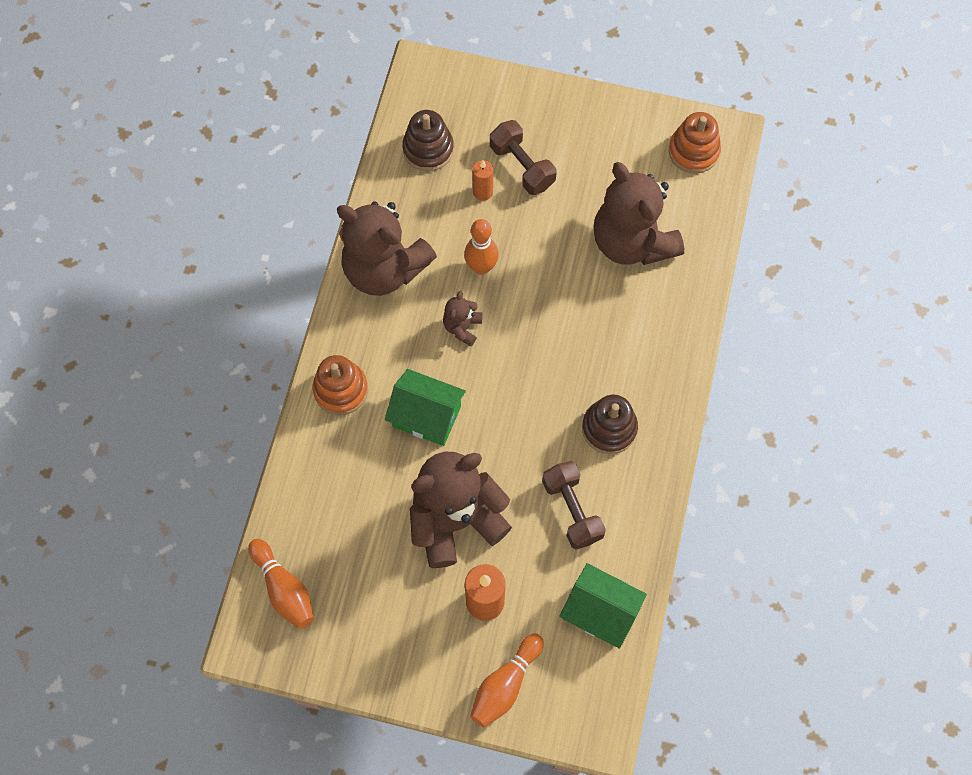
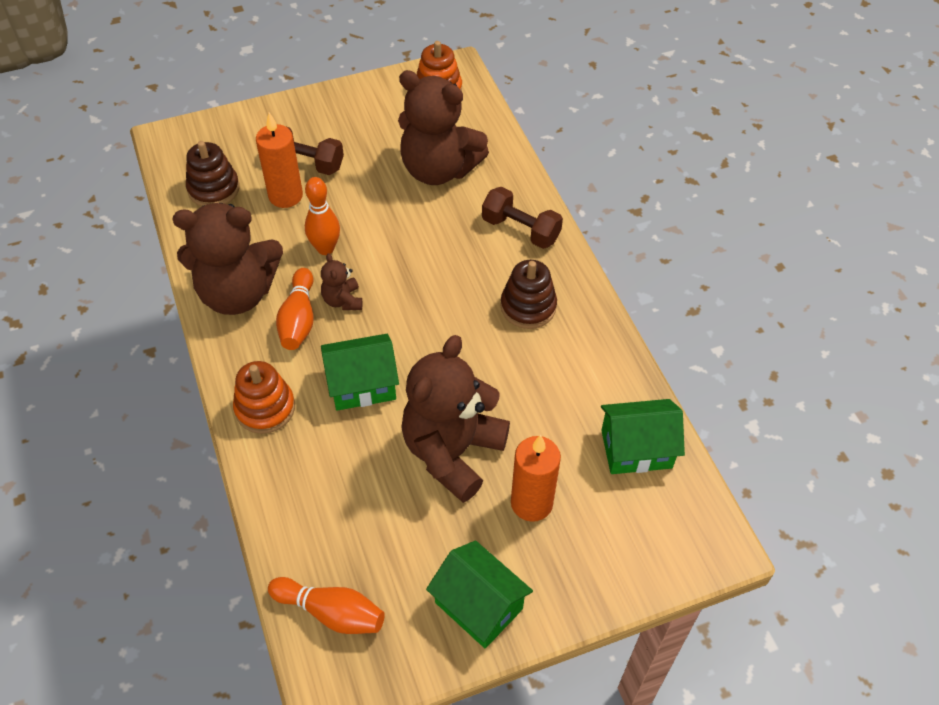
camera: 35 degrees left, 15 degrees down
(389, 654) = (478, 605): none -> green house
(482, 192) = (285, 196): orange candle -> orange candle, size x1.69
(505, 684) = (605, 561): orange bowling pin -> orange bowling pin (299, 319)
(572, 510) = (547, 384): brown dumbbell -> brown dumbbell (520, 230)

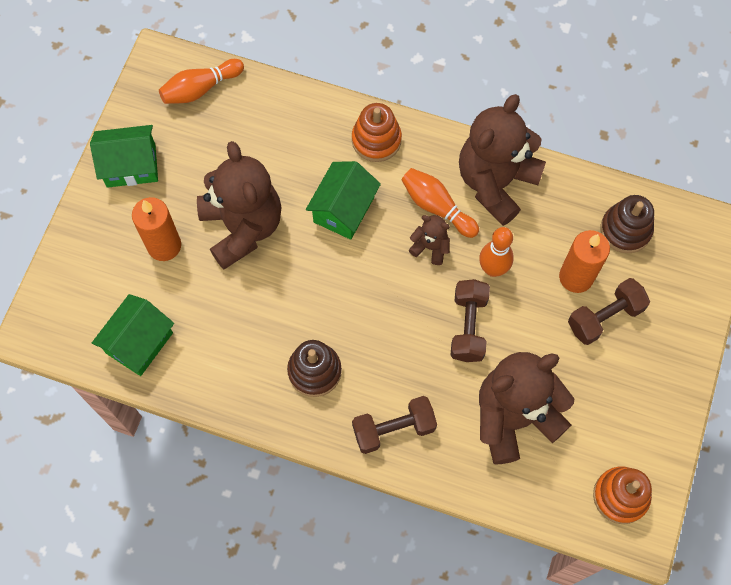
camera: 130 degrees right, 15 degrees up
(392, 235) = (468, 326): none -> brown dumbbell

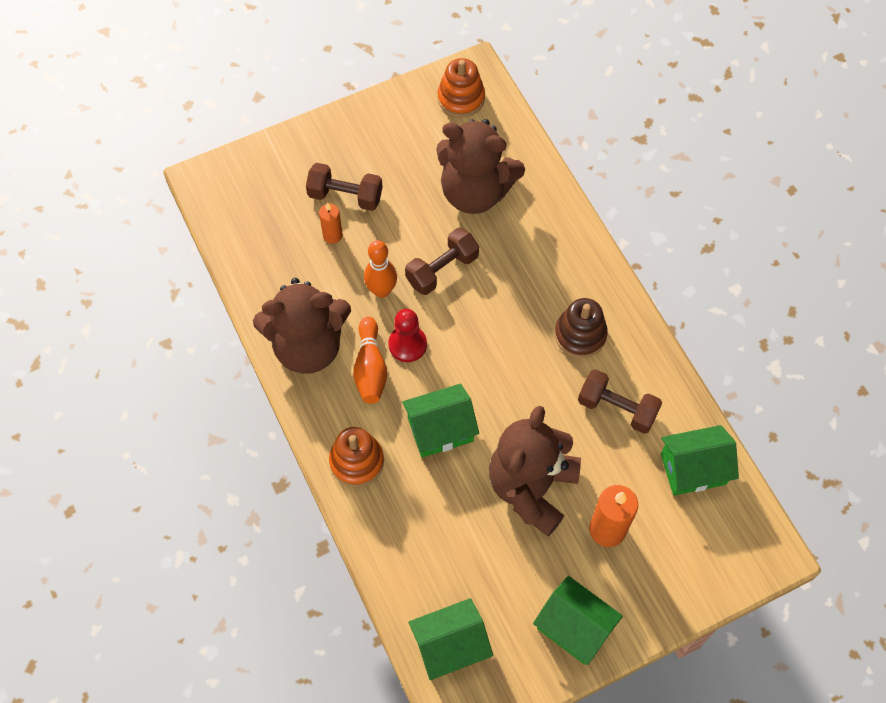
camera: 135 degrees left, 5 degrees down
(200, 88) = (450, 646): orange bowling pin -> green house
(393, 429) = (563, 252): brown dumbbell -> brown dumbbell (617, 408)
(430, 247) = (407, 344): brown teddy bear -> red pawn
(576, 277) = (332, 235): orange candle -> orange candle, size x0.59
(625, 230) = (261, 234): brown stacking toy -> none

